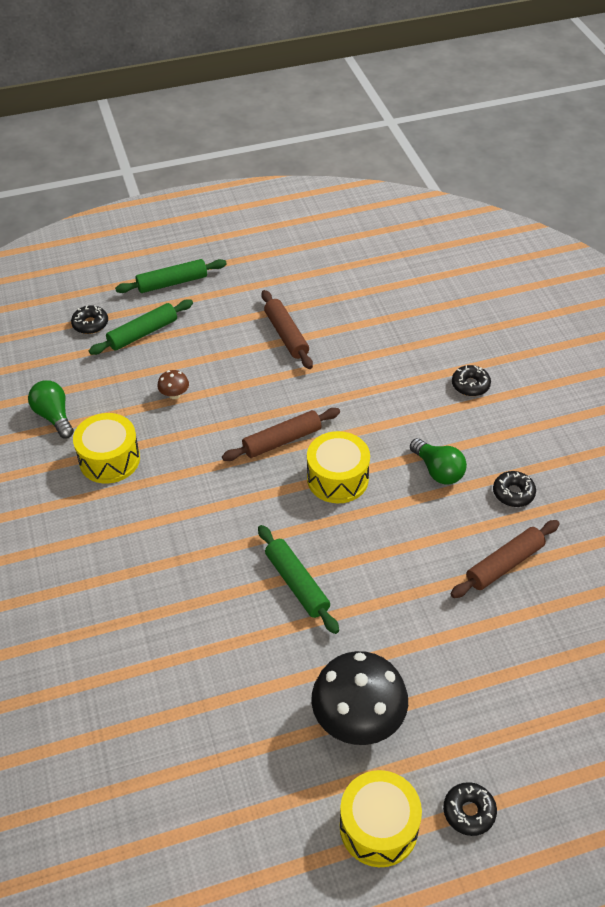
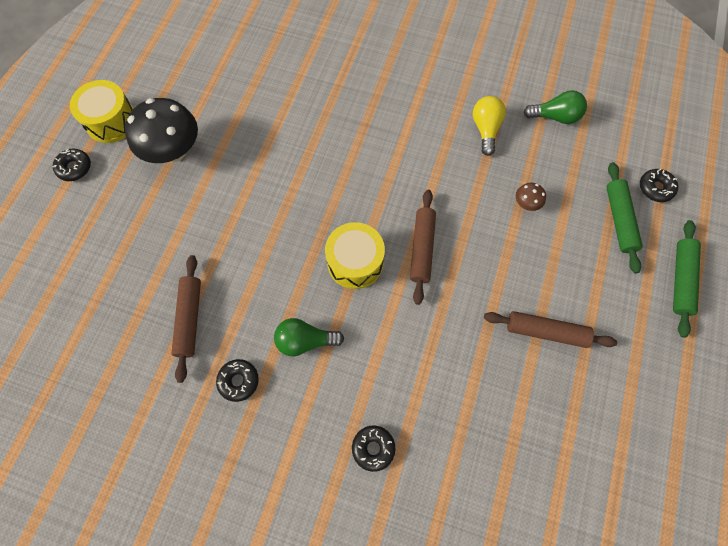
camera: 125 degrees right, 20 degrees up
(109, 459) = (485, 129): yellow drum -> yellow light bulb
(297, 584) = (290, 178): green rolling pin -> none

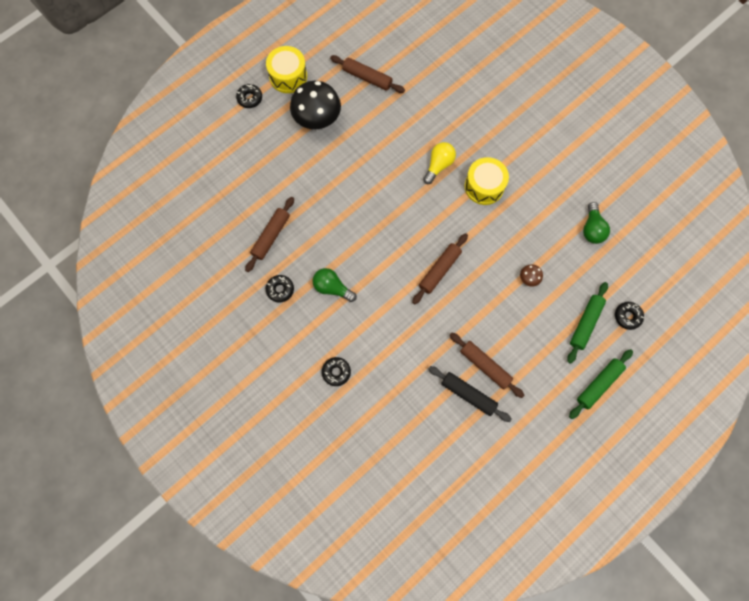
camera: 30 degrees right, 5 degrees up
(209, 80) = (367, 78): none -> brown rolling pin
(355, 262) = (391, 256): yellow drum -> yellow drum (484, 186)
(485, 129) = (535, 212): yellow light bulb -> yellow light bulb (438, 165)
(550, 378) = (468, 394): none -> black rolling pin
(555, 117) = (592, 229): green light bulb -> green light bulb turned 60 degrees clockwise

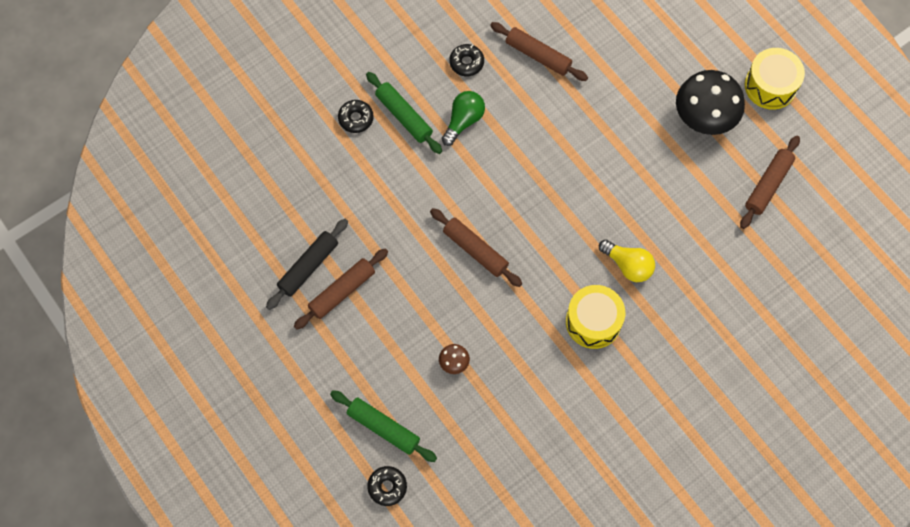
camera: 95 degrees right, 5 degrees down
(250, 98) = (736, 38): black donut -> none
(592, 229) = (519, 460): green light bulb -> none
(599, 384) = (299, 431): green rolling pin -> green rolling pin (403, 116)

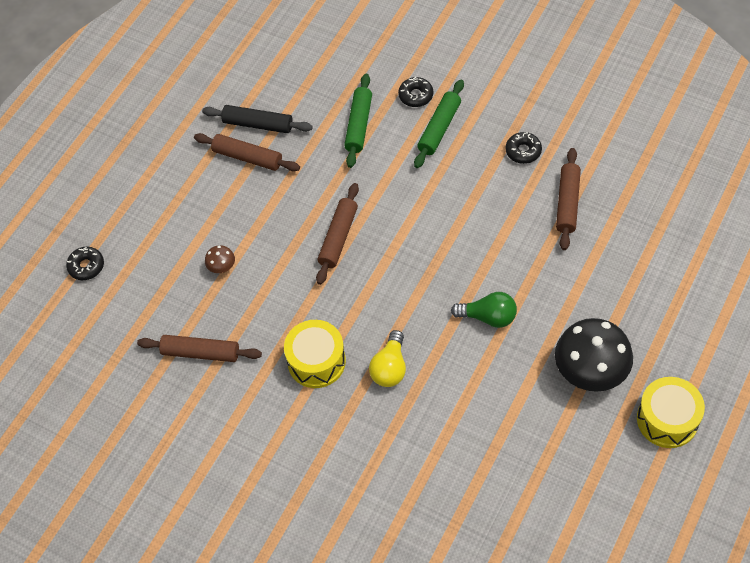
camera: 70 degrees right, 10 degrees down
(383, 428) = (137, 241): green rolling pin -> green rolling pin (358, 125)
(463, 121) = (462, 174): green light bulb -> green light bulb (488, 317)
(767, 185) = (549, 461): brown rolling pin -> brown rolling pin (201, 352)

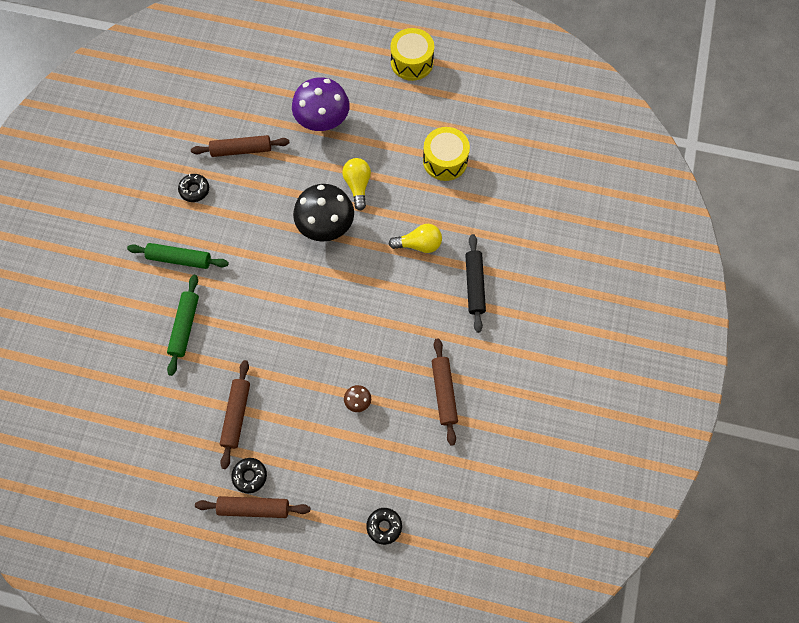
camera: 110 degrees left, 10 degrees up
(258, 124) = (197, 417): black rolling pin -> black rolling pin (474, 285)
(316, 361) = (428, 299): yellow drum -> yellow drum (445, 161)
(338, 237) = (308, 313): brown rolling pin -> brown rolling pin (254, 508)
(358, 125) = (185, 326): green rolling pin -> green rolling pin turned 75 degrees counterclockwise
(416, 95) = (145, 286): black donut -> black donut (250, 476)
(488, 317) = (358, 186): green light bulb -> yellow light bulb
(590, 371) = (387, 112): black mushroom -> black mushroom (326, 226)
(591, 295) = (323, 121): none -> purple mushroom

